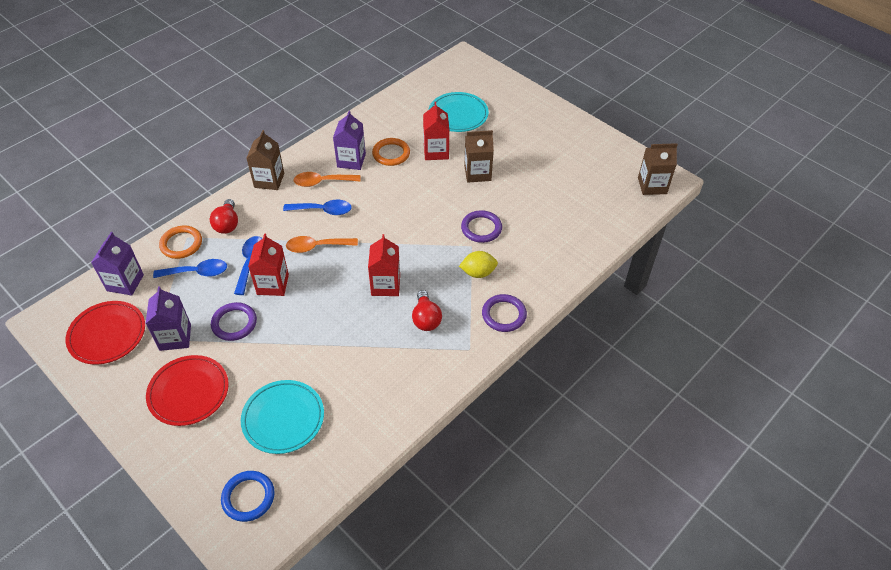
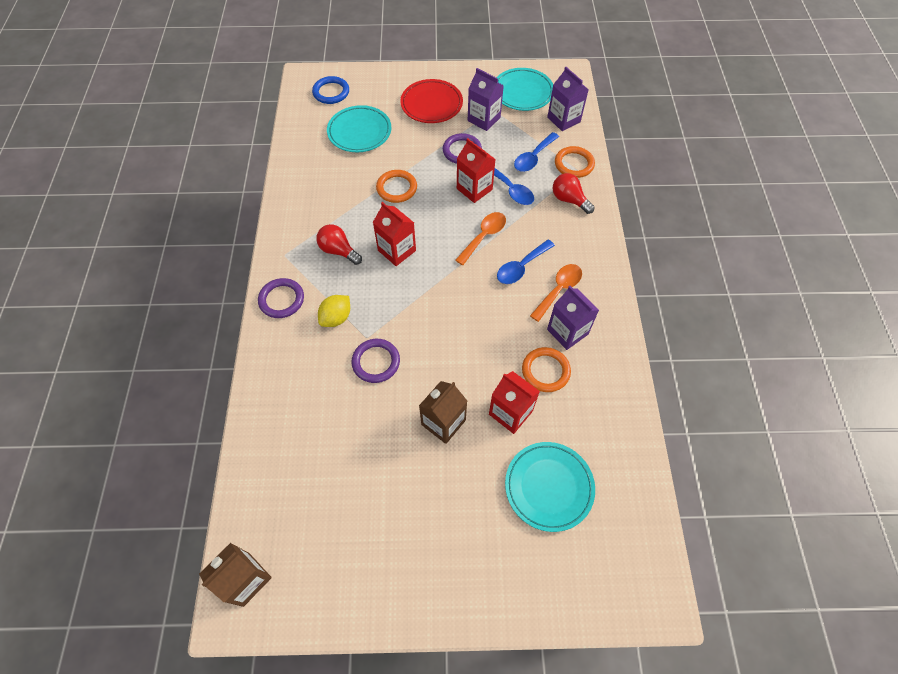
camera: 135 degrees right, 10 degrees up
(107, 335) = (522, 92): red plate -> turquoise plate
(269, 180) = (598, 255): brown carton -> none
(324, 334) = (396, 188): none -> orange ring

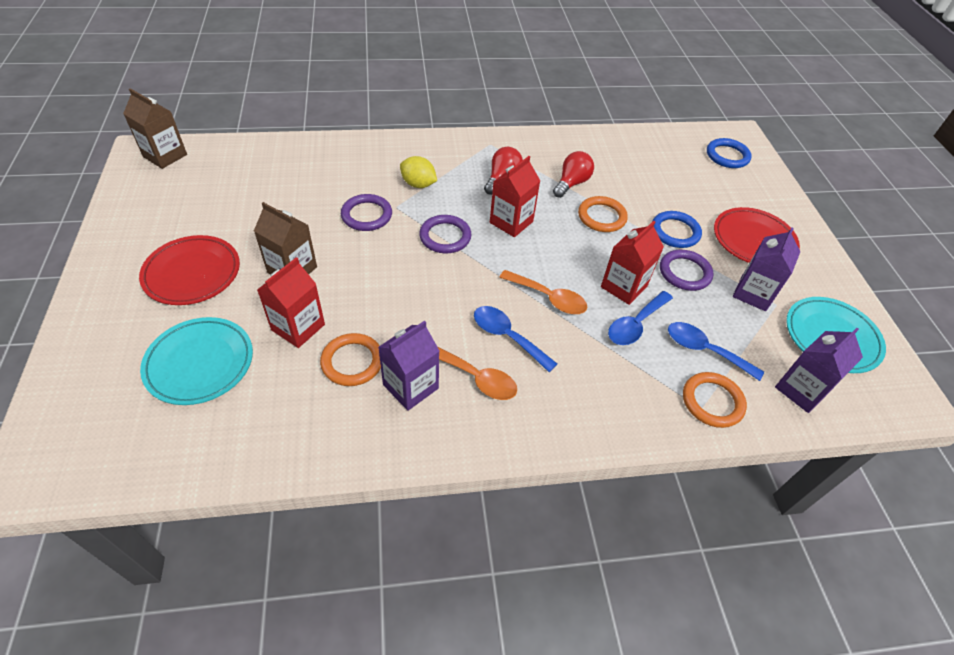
camera: 80 degrees right, 10 degrees down
(282, 300) = (436, 148): purple ring -> purple ring (445, 237)
(359, 132) = (676, 182): turquoise plate -> none
(418, 146) = (675, 232): none -> blue ring
(443, 512) = (192, 273): none -> red plate
(569, 200) = (639, 393): red light bulb -> red light bulb (571, 183)

